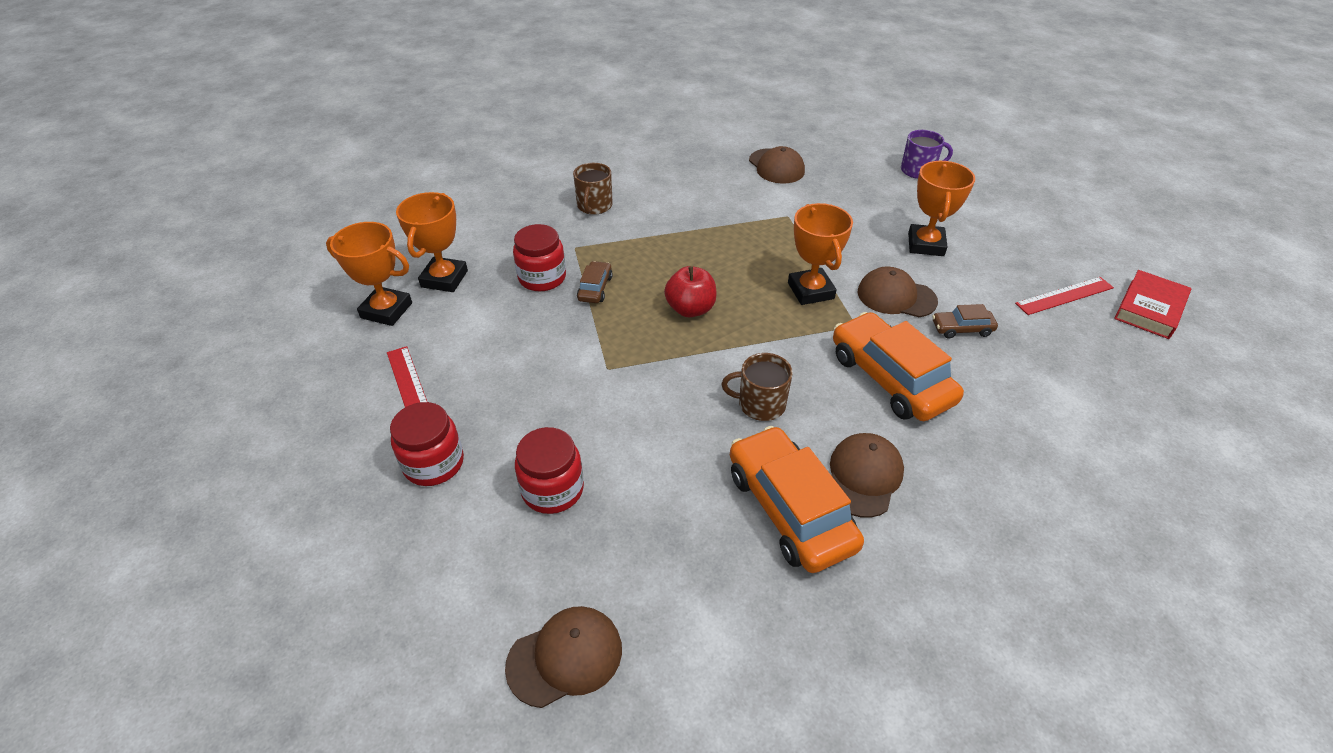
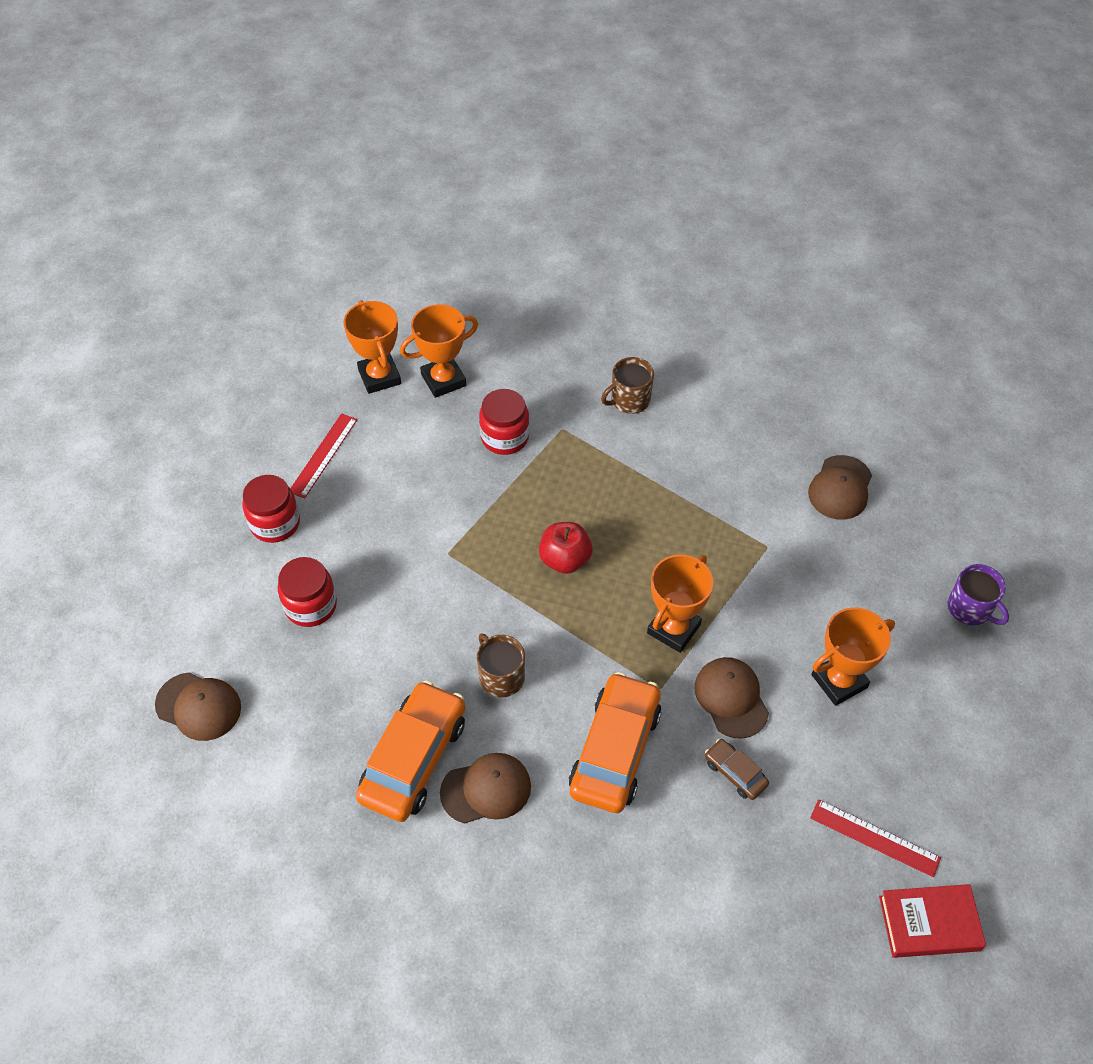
camera: 50 degrees right, 10 degrees up
(595, 288) = (526, 480): brown car -> none

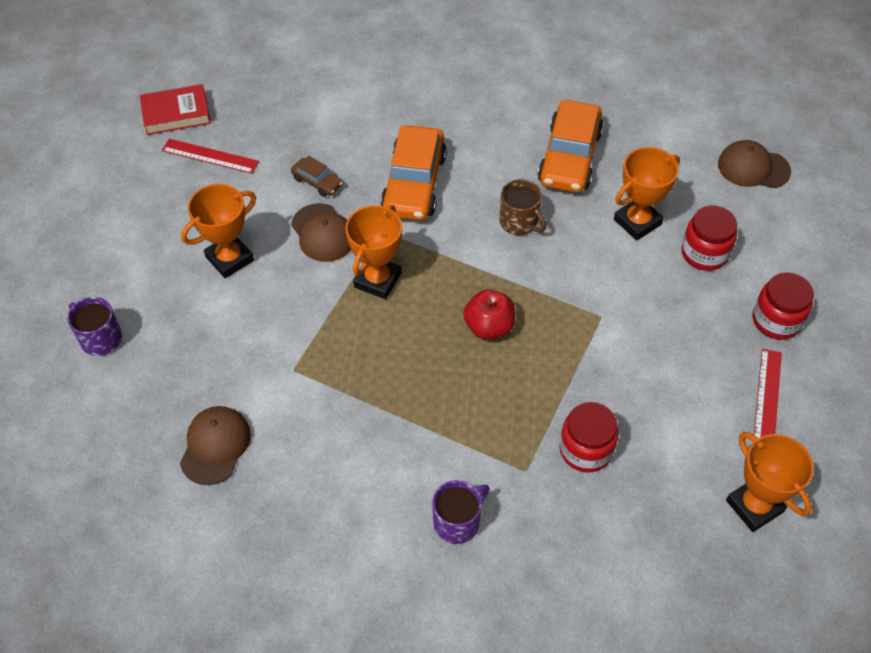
camera: 170 degrees right, 0 degrees up
(443, 380) = (679, 513): orange trophy -> orange trophy (637, 222)
(486, 789) = (507, 146): brown cap -> none
(629, 400) = (457, 521): brown mug -> purple mug

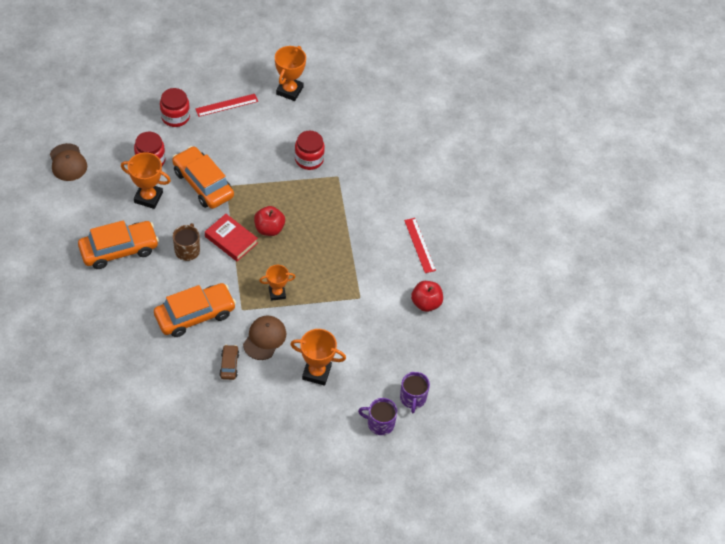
camera: 130 degrees left, 0 degrees up
(176, 114) = (230, 482): red book -> red book (231, 240)
(210, 156) = (251, 436): red ruler -> red ruler (420, 245)
(215, 446) = (426, 303): brown cap -> red apple
(377, 280) = (277, 293): orange trophy -> orange trophy, size x0.66
(457, 521) = (383, 188): purple mug -> purple mug (380, 423)
(623, 292) = (203, 184): none -> orange car

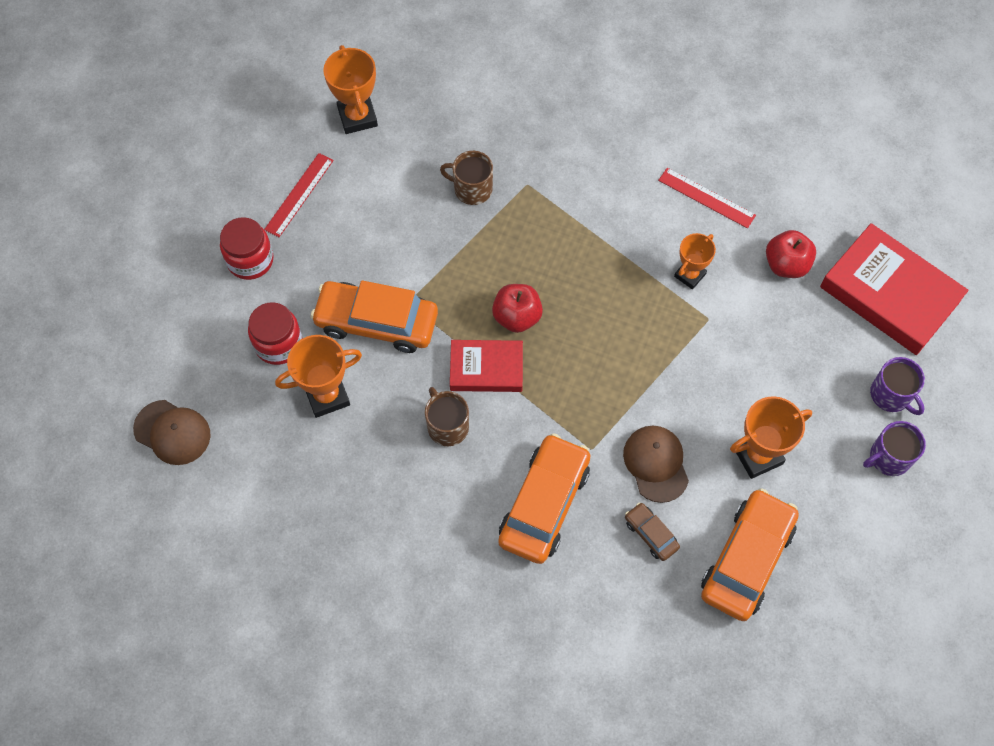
camera: 35 degrees left, 10 degrees up
(119, 250) = (362, 497): orange car -> orange car (746, 559)
(277, 293) = (611, 393): orange trophy -> orange trophy (690, 275)
(309, 159) = (472, 189): red jar -> brown mug
(464, 355) = (889, 294): none -> red book

